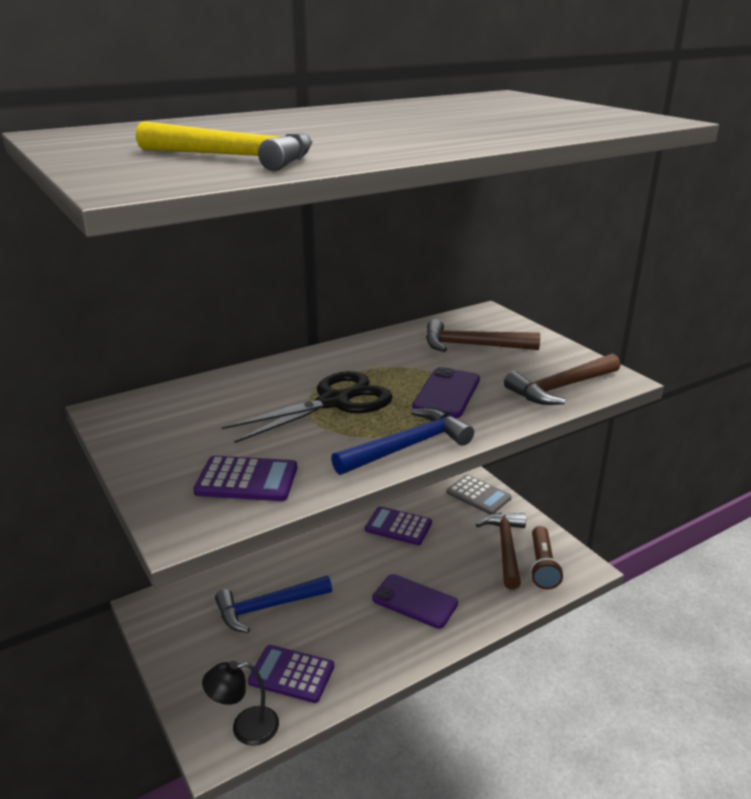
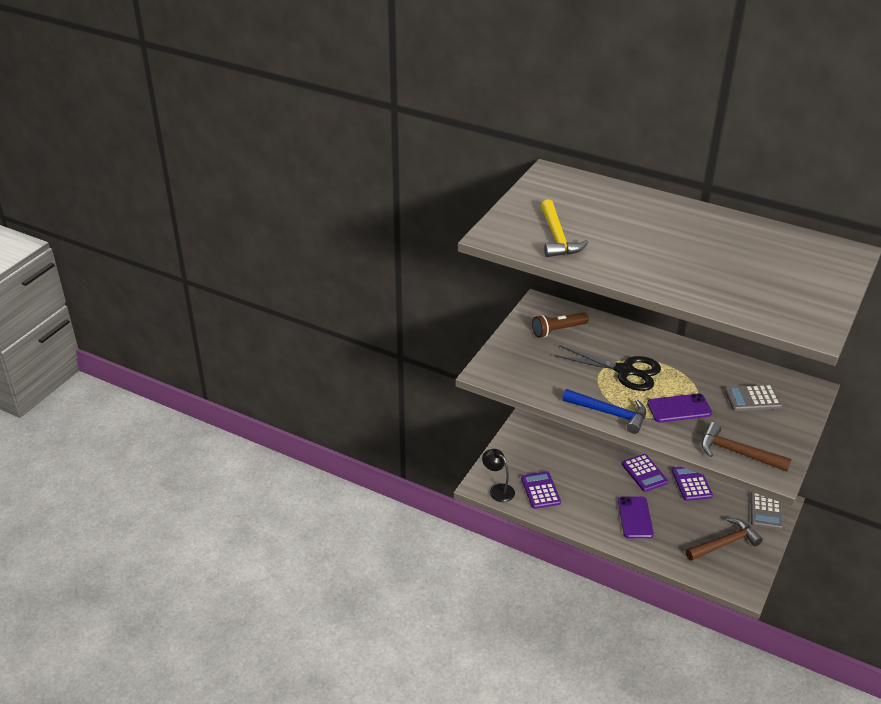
camera: 60 degrees right, 10 degrees up
(247, 480) = (532, 374): purple calculator -> purple calculator (644, 473)
(267, 607) = (572, 458): blue hammer -> none
(472, 345) = (752, 398): brown hammer -> grey calculator
(542, 566) = (725, 567): brown flashlight -> brown flashlight (558, 330)

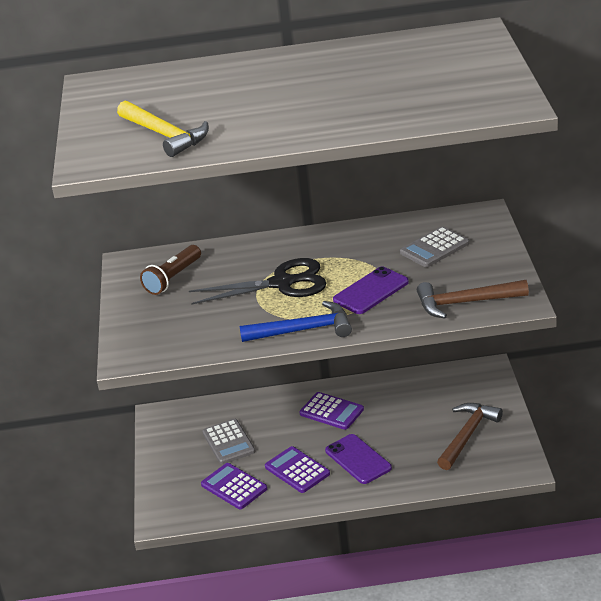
camera: 30 degrees left, 5 degrees down
(498, 490) = (185, 511): black lamp -> none
(691, 483) = (387, 396): purple calculator -> purple calculator (297, 470)
(766, 510) = (481, 384): grey calculator -> grey calculator (228, 442)

